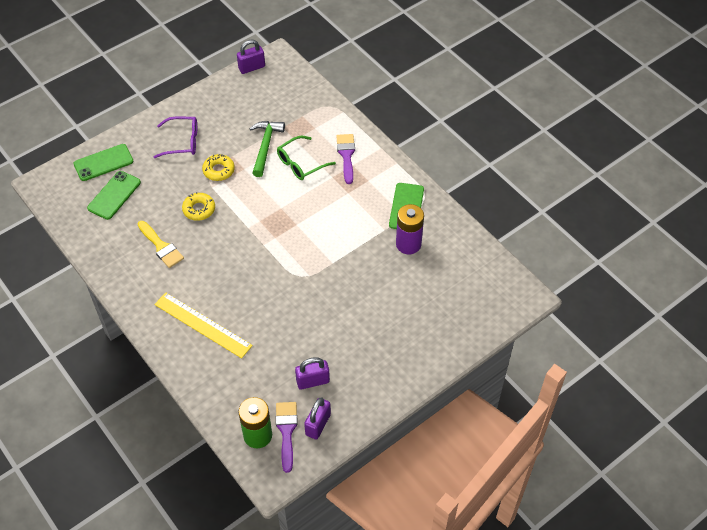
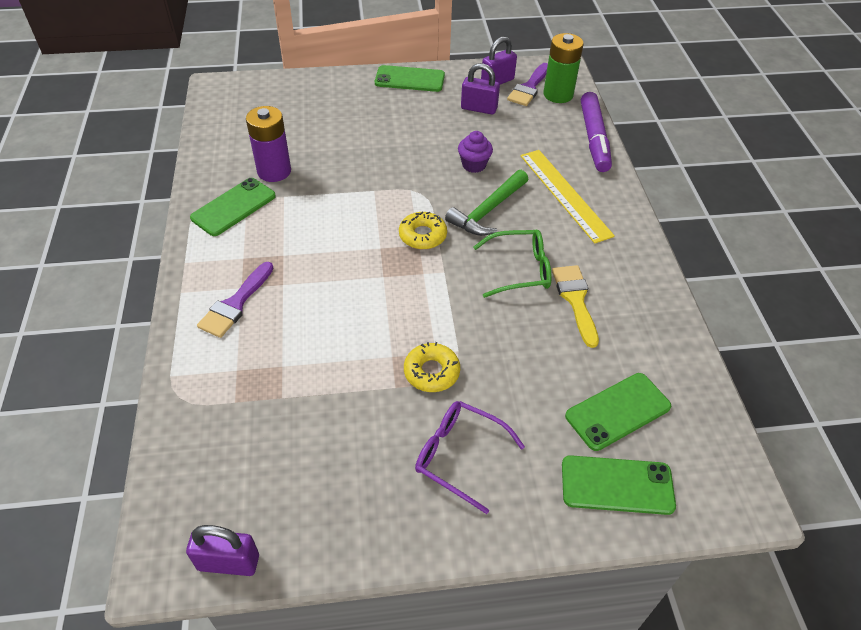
camera: 150 degrees left, 5 degrees down
(199, 209) = (496, 326): yellow donut -> yellow donut (422, 235)
(205, 395) = (594, 138): none -> purple marker
(265, 146) = (334, 376): green hammer -> green hammer (487, 211)
(280, 319) = (474, 165): none -> purple cupcake
(301, 163) = (306, 323): green glasses -> green glasses (520, 270)
(391, 386) = (409, 79): none -> green phone

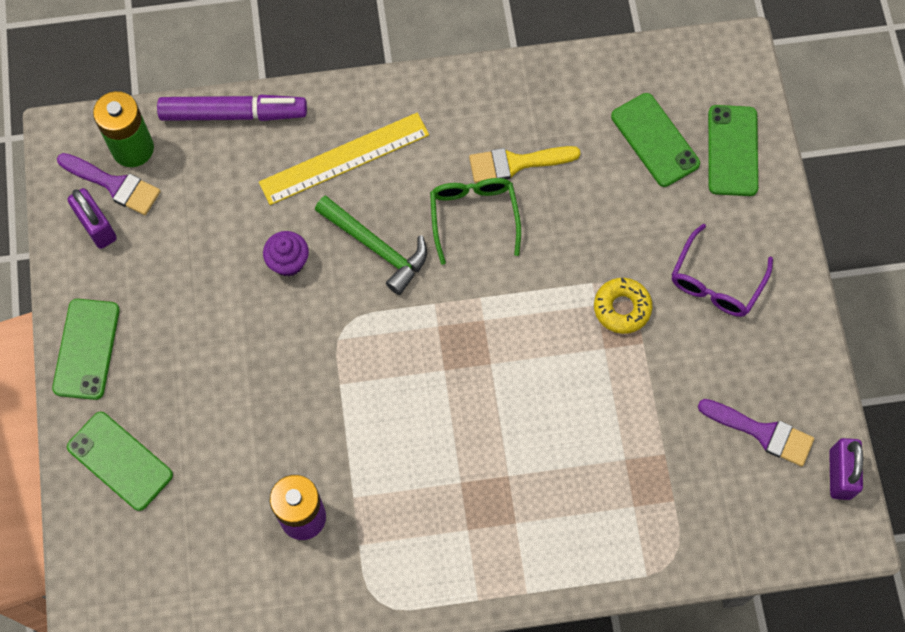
camera: 90 degrees left, 20 degrees up
(233, 207) = (376, 559): green phone -> green phone (120, 461)
(235, 304) = (542, 524): purple brush -> purple brush (762, 432)
(422, 235) = (422, 322): yellow donut -> none
(479, 108) = (163, 253): purple padlock -> none

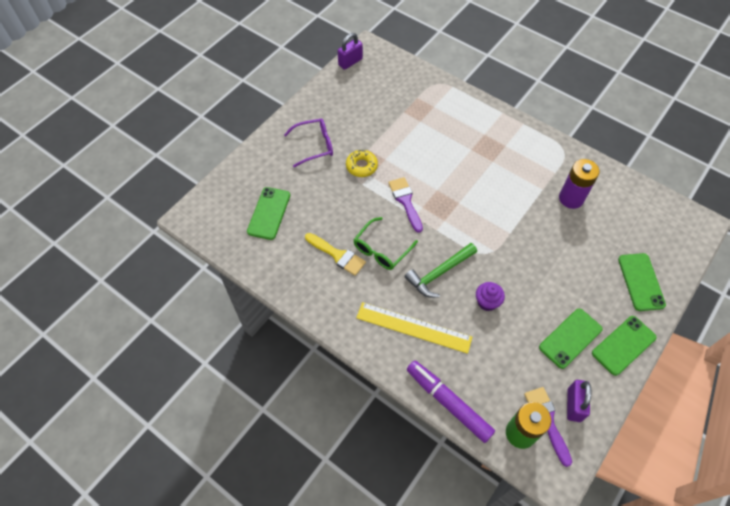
camera: 135 degrees left, 10 degrees down
(376, 247) = (439, 273): green hammer -> green hammer turned 120 degrees counterclockwise
(732, 151) = (245, 183): green phone -> green phone (570, 338)
(762, 432) = (361, 91): purple brush -> purple brush (405, 201)

